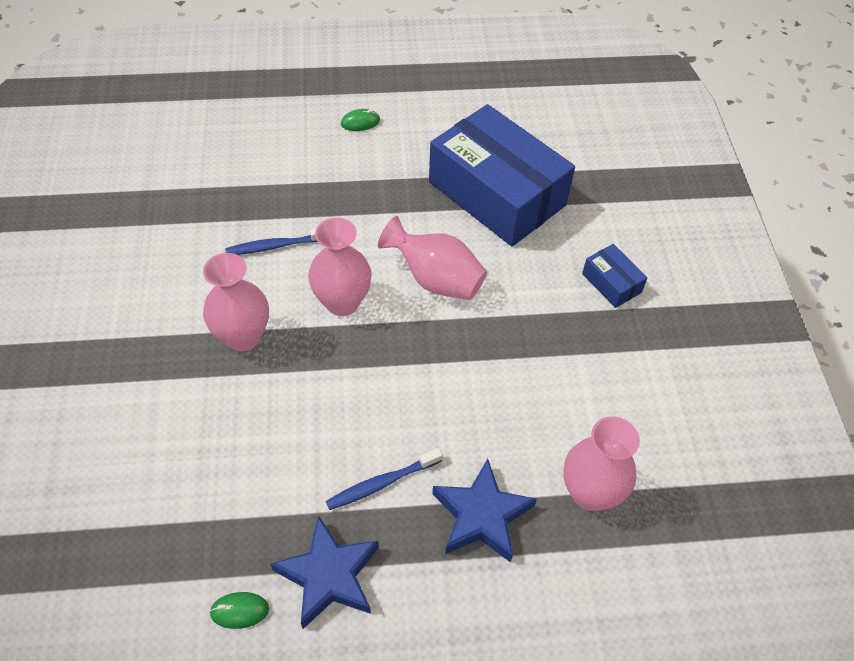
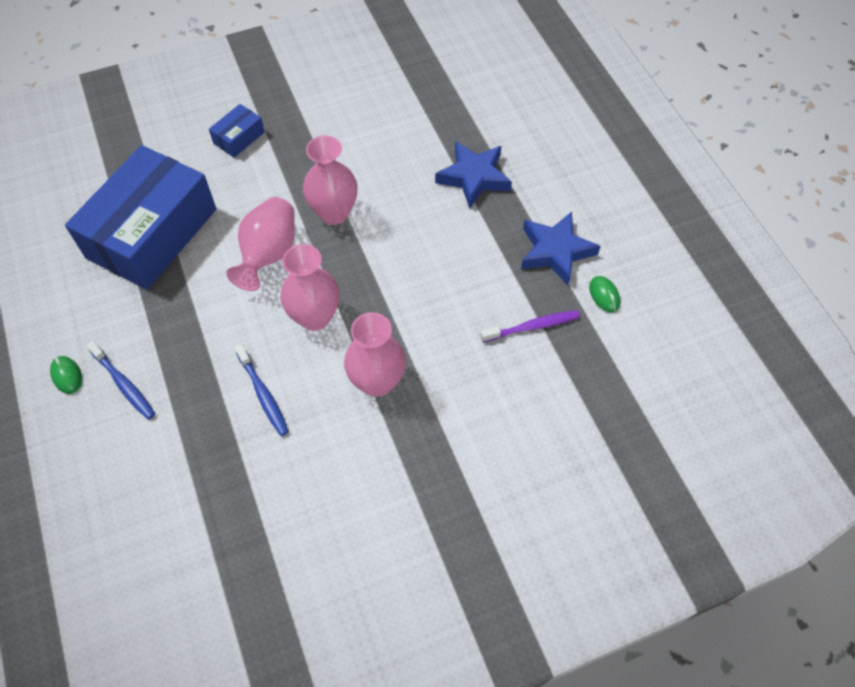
camera: 105 degrees left, 5 degrees up
(235, 507) = (532, 327): none -> purple toothbrush
(381, 483) = (474, 240): blue toothbrush -> blue toothbrush (124, 384)
(590, 493) = (432, 123): pink vase -> pink vase (334, 213)

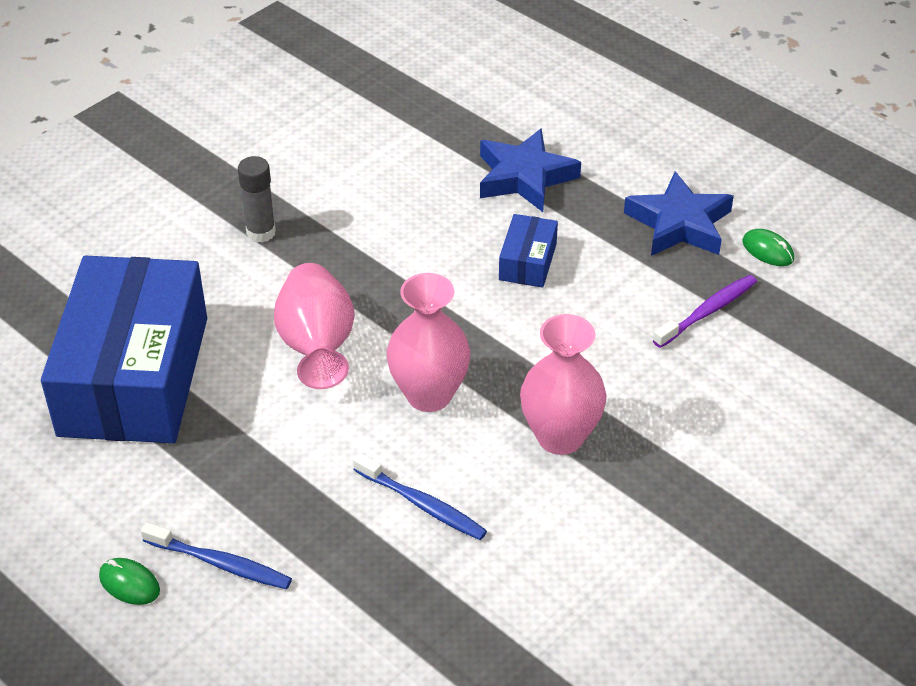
camera: 25 degrees left, 15 degrees down
(239, 138) = (180, 228): blue box -> blue box (528, 262)
(284, 159) = (261, 232): none -> grey glue stick
(334, 213) = (371, 272): pink vase -> none

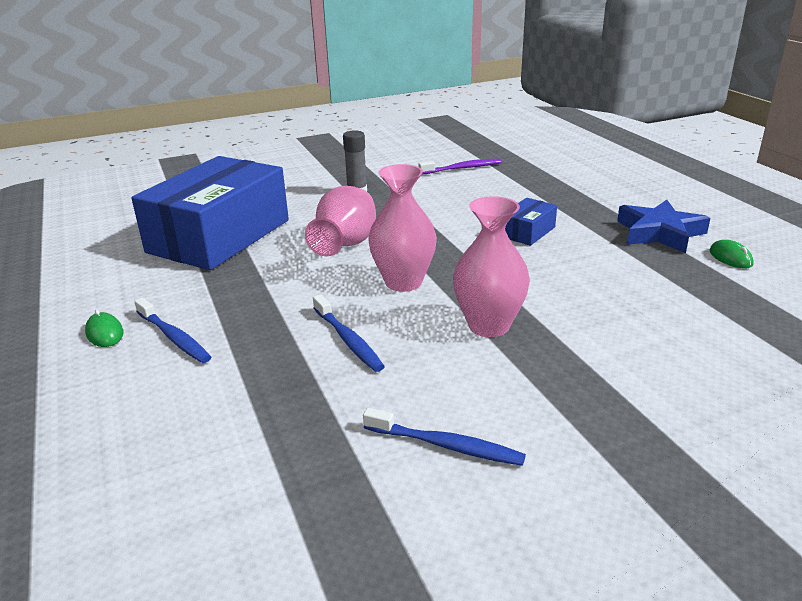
camera: 25 degrees right, 15 degrees down
(524, 177) = (552, 195): blue star -> none
(598, 606) = (446, 445): none -> blue toothbrush
(707, 311) = (660, 281): purple toothbrush -> purple toothbrush (462, 168)

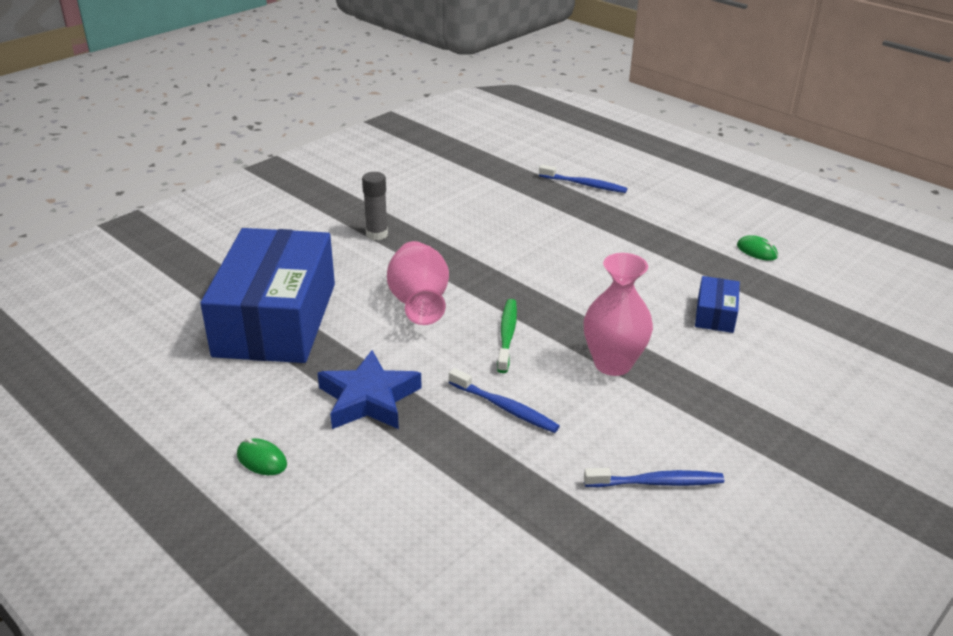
camera: 25 degrees left, 5 degrees up
(174, 337) = (339, 446): blue toothbrush -> blue toothbrush (584, 184)
(403, 282) = (507, 335): pink vase -> green toothbrush
(462, 168) = (462, 185): purple toothbrush -> none
(527, 232) = (577, 255): blue box -> blue box (715, 314)
(659, 233) = (688, 234): blue star -> blue star (368, 399)

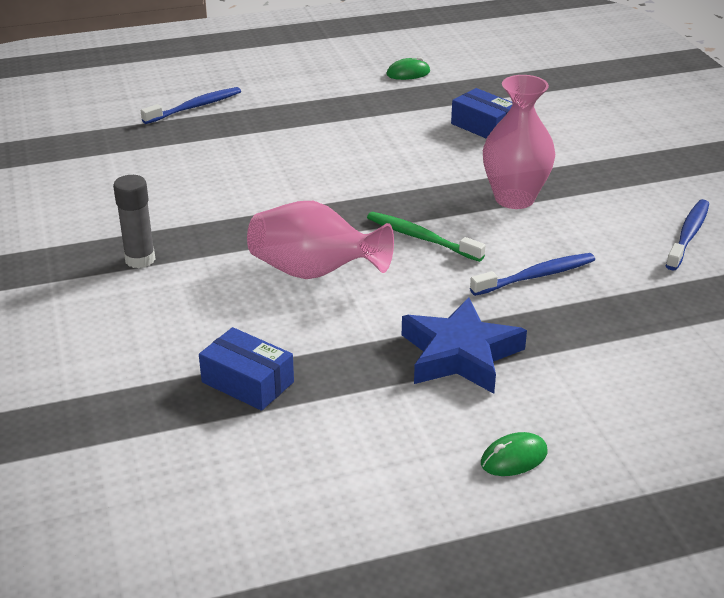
camera: 60 degrees left, 0 degrees up
(276, 319) = (247, 382): blue box -> blue box, size x0.41

